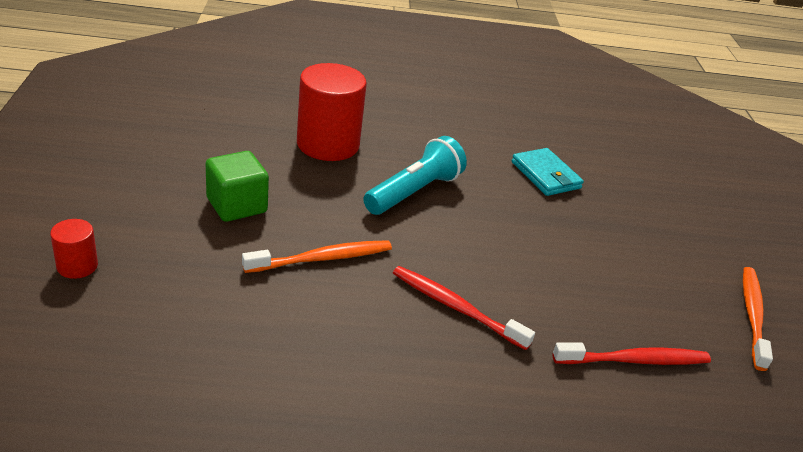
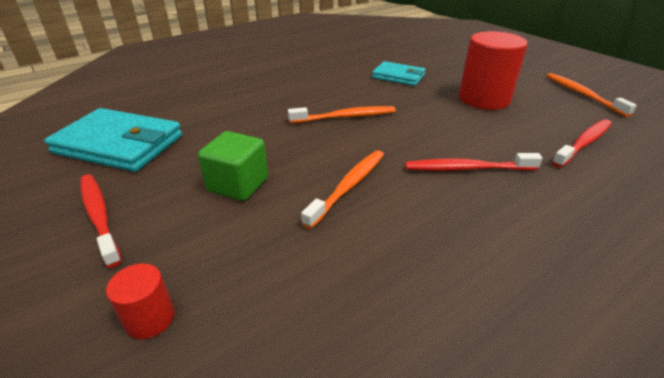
camera: 30 degrees left, 0 degrees up
(115, 175) = (99, 217): none -> red toothbrush
(188, 118) = (119, 144): none -> turquoise wallet
(328, 144) = (251, 115): red cylinder -> red cylinder (484, 99)
(414, 192) = (345, 117): turquoise flashlight -> orange toothbrush

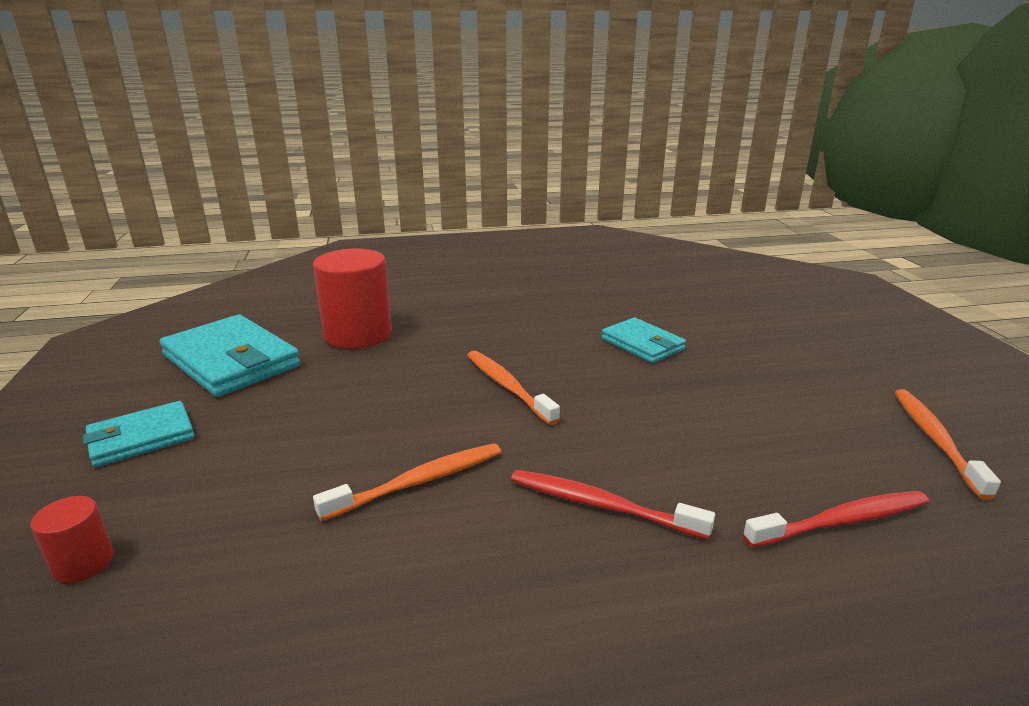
camera: 25 degrees right, 10 degrees down
(99, 217) = (141, 438): red toothbrush -> turquoise wallet
(238, 185) = (300, 442): green cube -> none
(345, 117) = (508, 387): orange toothbrush -> orange toothbrush turned 135 degrees counterclockwise
(484, 99) = (741, 407): red cylinder -> red cylinder (358, 334)

